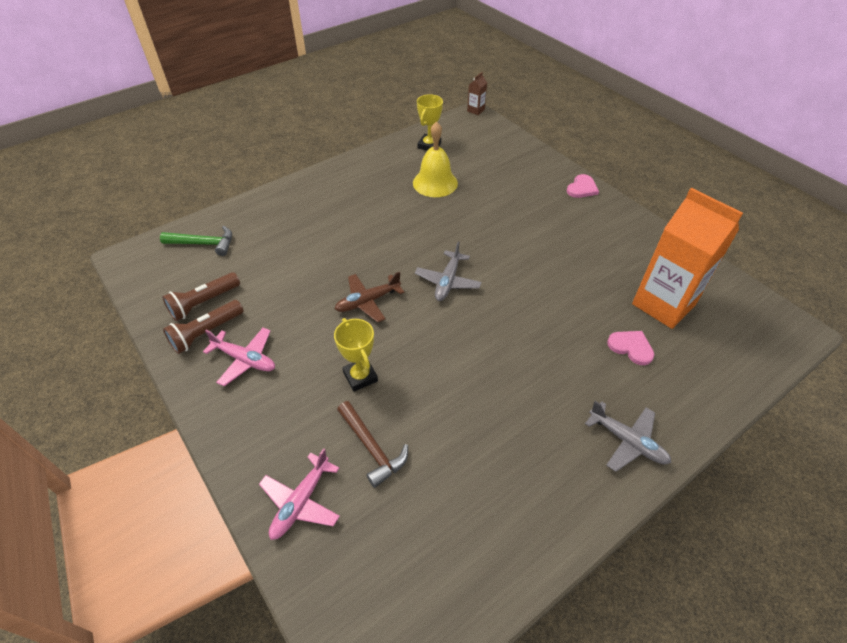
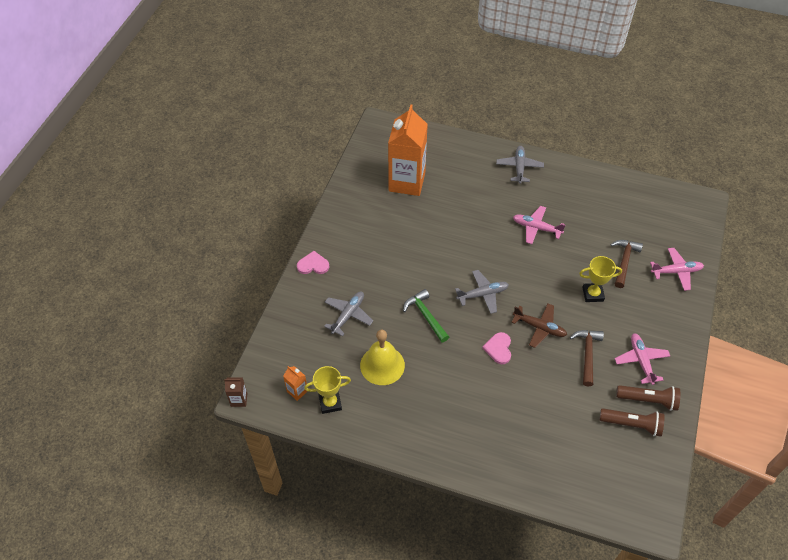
camera: 125 degrees left, 5 degrees up
(204, 244) = (590, 479): green hammer -> green hammer (425, 316)
(301, 319) = (587, 354): none -> brown hammer
(360, 376) = (592, 294): yellow trophy -> yellow trophy turned 60 degrees clockwise
(456, 135) = (297, 391): none -> orange carton
(501, 387) = (536, 228): none -> pink plane
(505, 186) = (348, 315): none -> grey plane
(631, 347) = (455, 185): pink heart -> pink heart (498, 348)

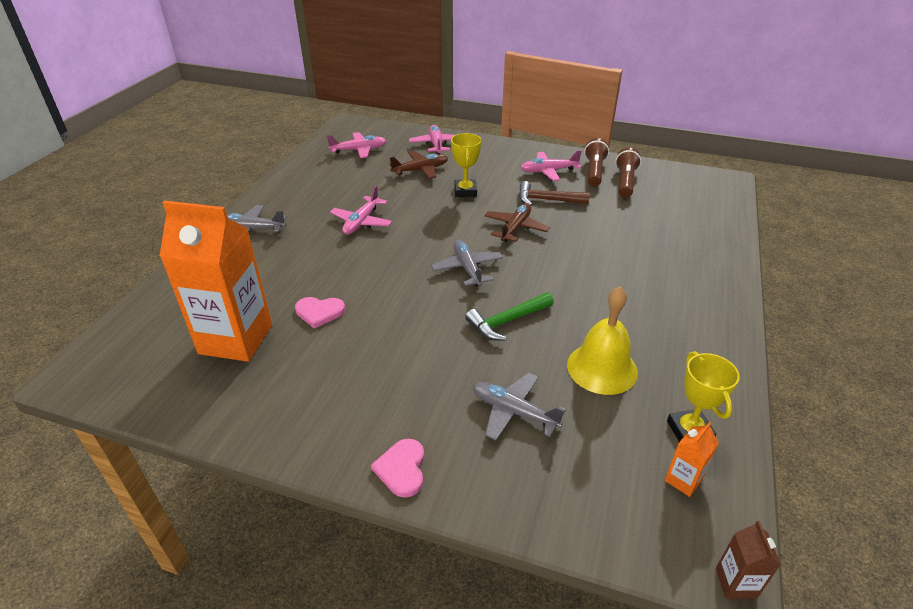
camera: 90 degrees left, 15 degrees down
(498, 348) = (551, 259): pink heart -> pink heart (319, 312)
(624, 261) = (420, 170): brown hammer -> brown plane
(651, 215) = (359, 150): none -> pink plane

